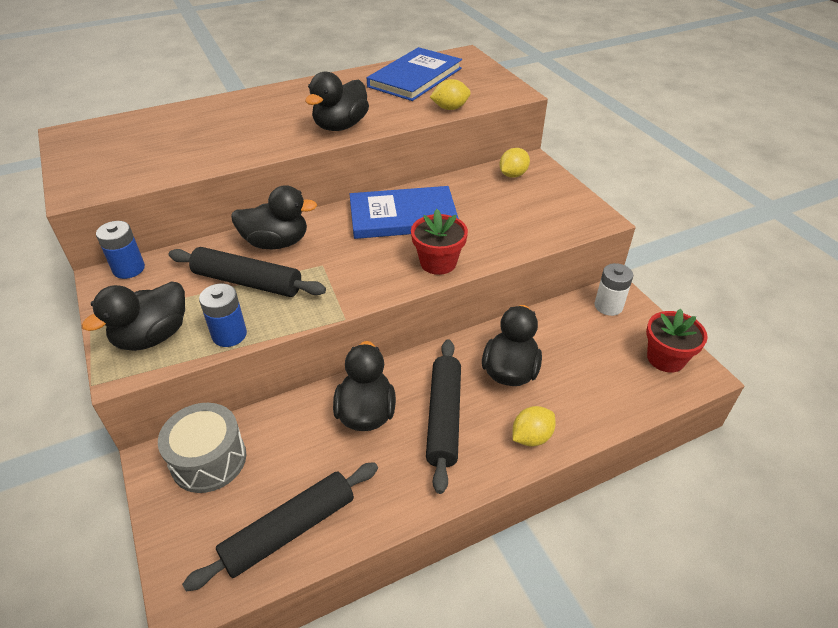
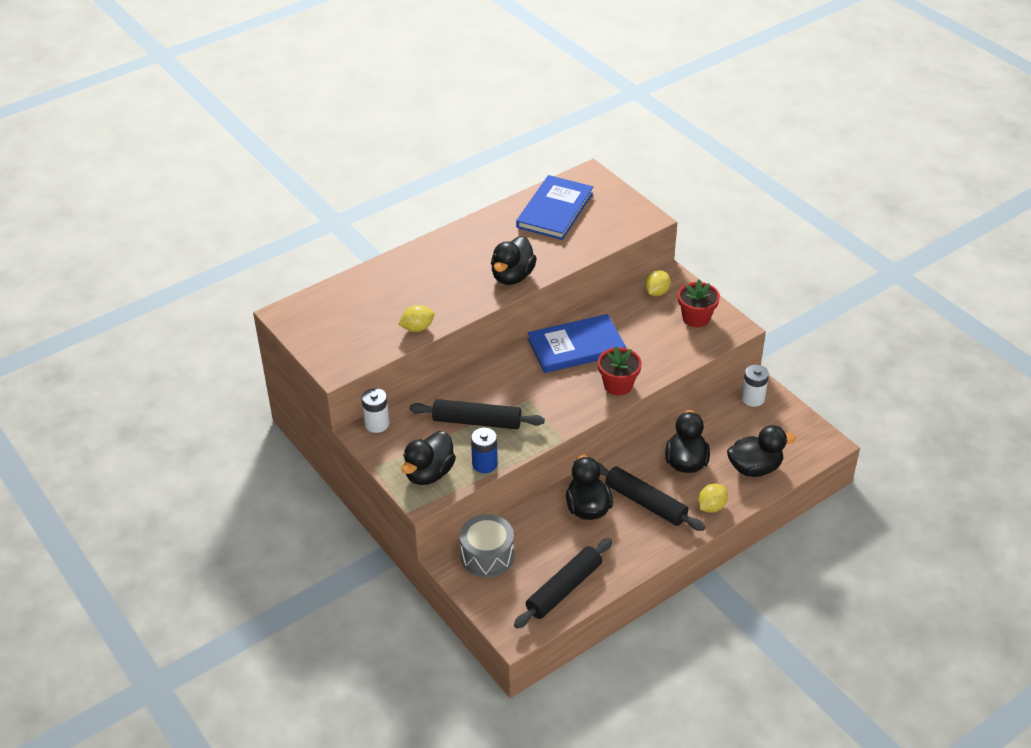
camera: 10 degrees left, 0 degrees up
(129, 269) = (377, 424): blue battery -> white battery
(276, 243) = (483, 385): black duck -> black duck (755, 468)
(443, 417) = (645, 503): black rolling pin -> black rolling pin turned 45 degrees counterclockwise
(450, 108) = (597, 244): yellow lemon -> yellow lemon (417, 328)
(665, 358) = (801, 435): red flower pot -> red flower pot (696, 318)

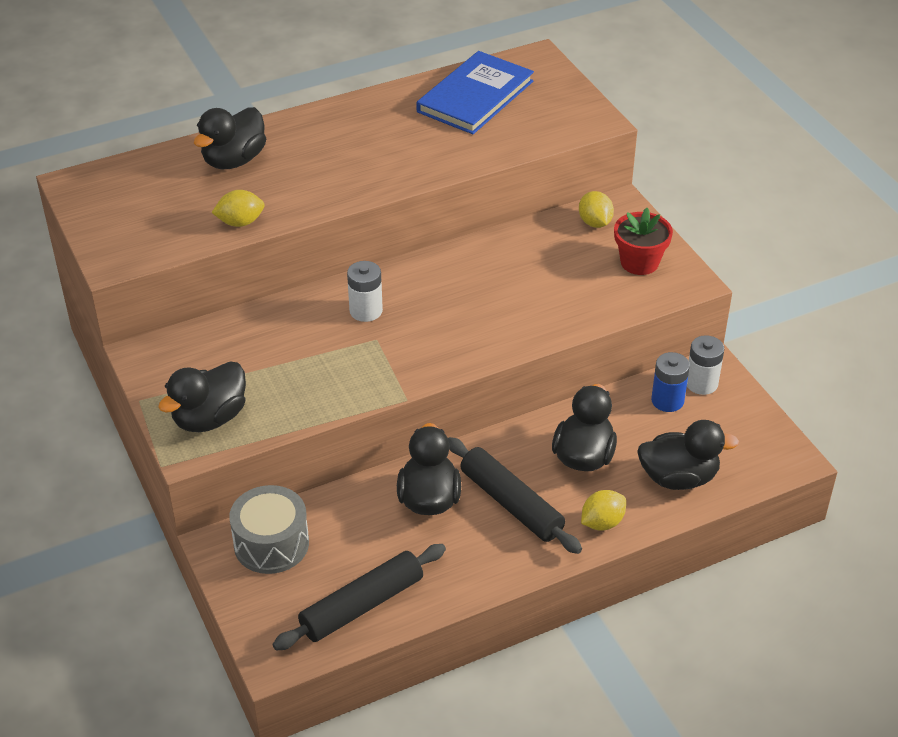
camera: 10 degrees right, 0 degrees up
(377, 424) = (163, 344): white battery -> white battery (366, 311)
(477, 422) = (297, 359): black rolling pin -> none
(484, 464) = (289, 416): blue battery -> blue battery (667, 400)
(512, 276) = (390, 172): black duck -> black duck (234, 160)
(576, 346) = (463, 279): blue book -> none
(618, 385) = (505, 336): red flower pot -> none
(656, 292) = (595, 223): yellow lemon -> yellow lemon turned 60 degrees counterclockwise

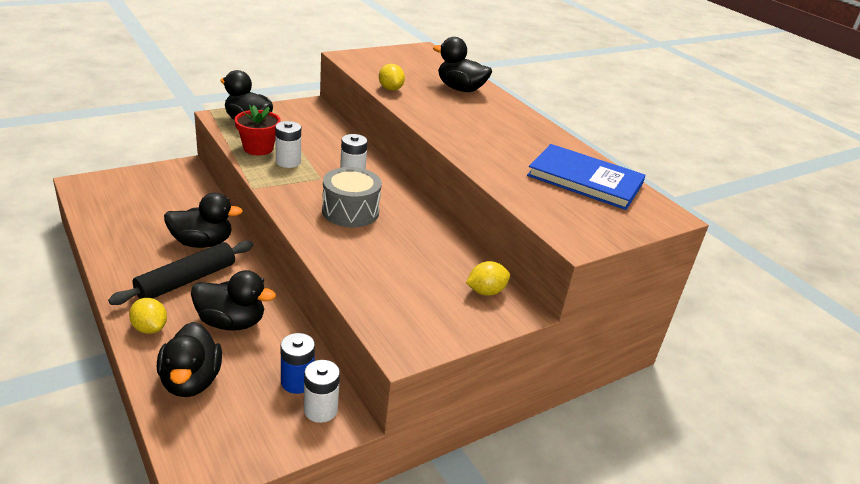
camera: 80 degrees right, 10 degrees down
(271, 544) = (179, 183): grey drum -> grey drum (350, 211)
(334, 370) = (288, 162): none -> white battery
(362, 606) = (110, 214): black rolling pin -> none
(639, 262) = (429, 316): red flower pot -> red flower pot (258, 148)

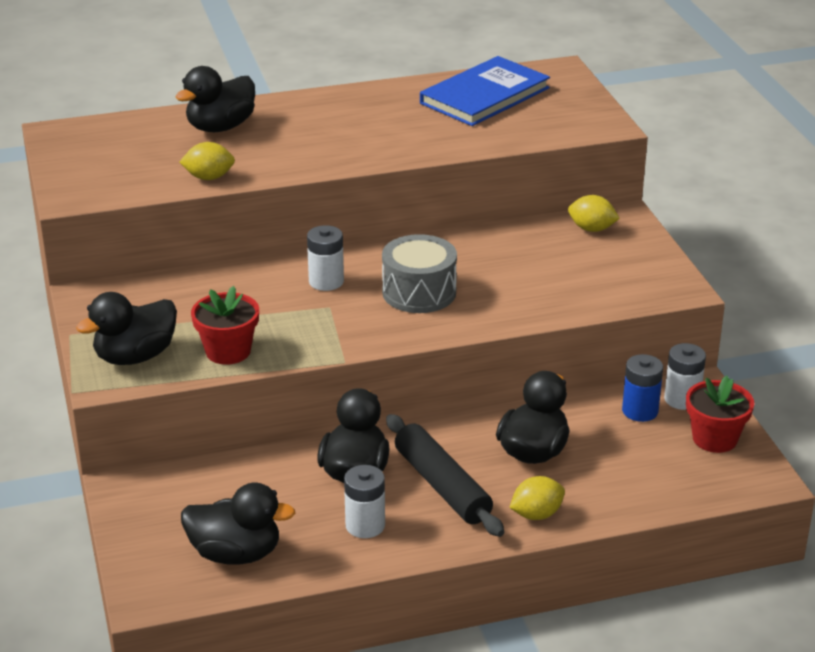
camera: 70 degrees left, 0 degrees up
(191, 381) = (633, 483): black duck -> black duck (235, 554)
(261, 435) = (714, 439): none -> red flower pot
(288, 162) = (277, 328): white battery -> white battery (365, 525)
(485, 291) = (591, 229): yellow lemon -> yellow lemon turned 60 degrees counterclockwise

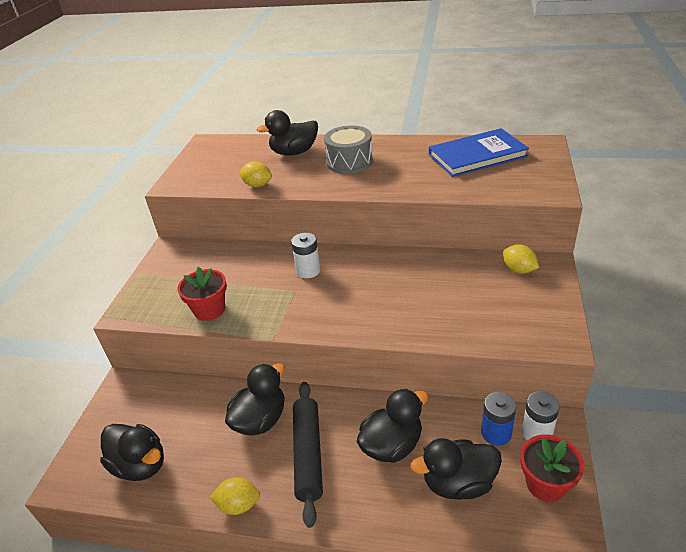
camera: 30 degrees right, 5 degrees up
(135, 356) = (156, 299): black duck -> black duck (458, 483)
(365, 525) = (234, 472): white battery -> none
(419, 292) = (361, 294): grey drum -> grey drum (349, 162)
(536, 514) = (358, 510): yellow lemon -> yellow lemon (238, 505)

